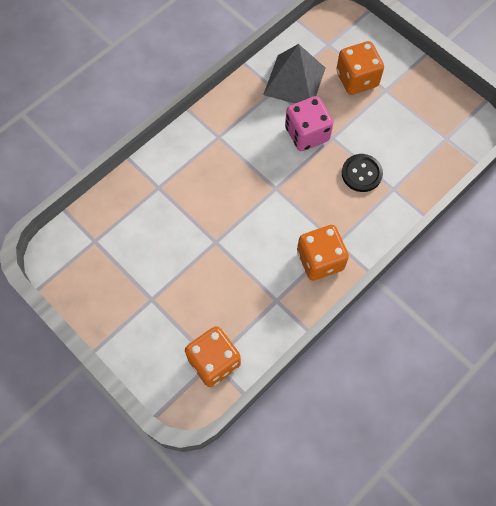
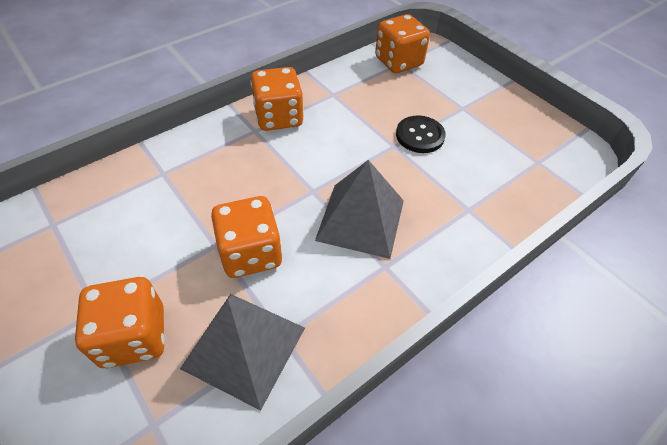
camera: 175 degrees left, 15 degrees down
(237, 168) = (361, 220): none -> grey pyramid
(307, 134) = (251, 253): pink dice -> orange dice
(361, 173) = (194, 193): black button -> black button (420, 136)

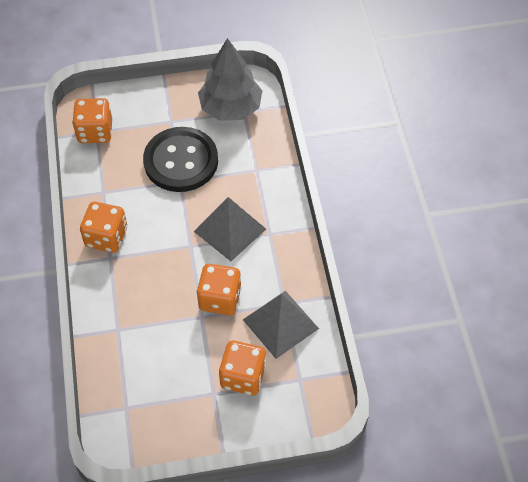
camera: 60 degrees left, 5 degrees up
(420, 136) = (181, 161): black button -> black button, size x1.98
(530, 148) = (230, 107): none -> grey tree

